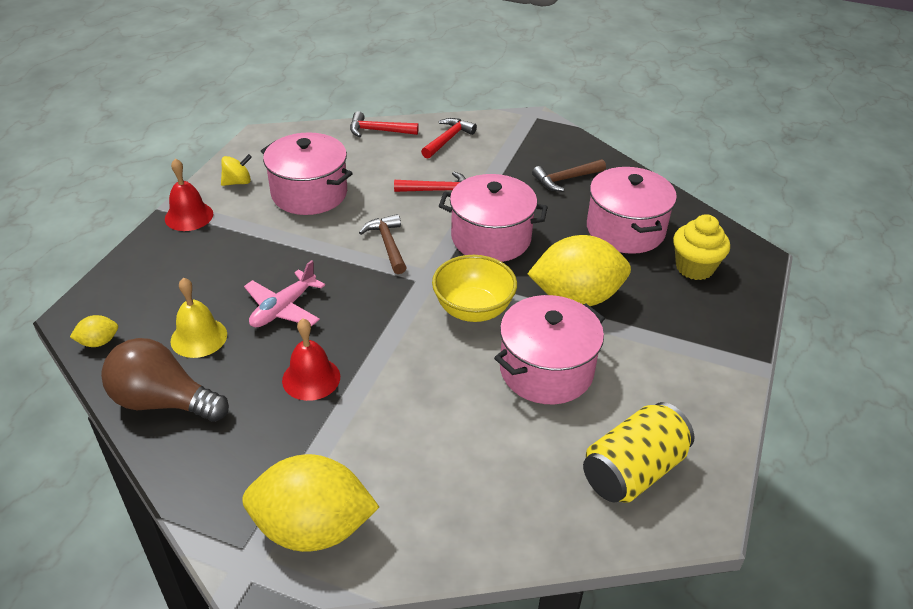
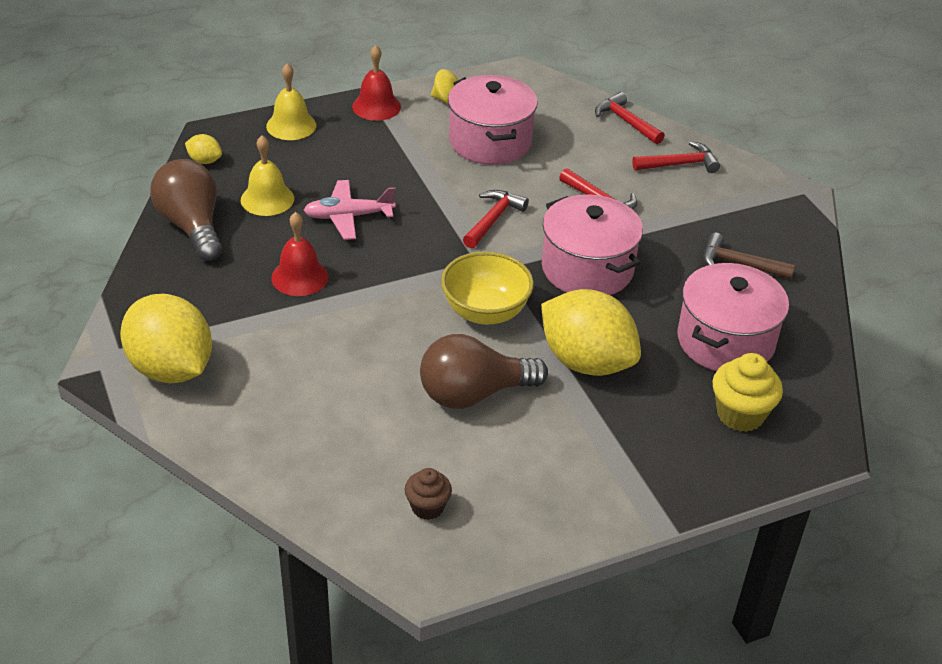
camera: 45 degrees right, 0 degrees up
(137, 269) = (291, 125): none -> yellow bell
(387, 244) = (493, 219): brown hammer -> red hammer
(546, 370) = (473, 394): pink pot -> brown light bulb
(633, 471) = (427, 507): yellow can -> brown cupcake

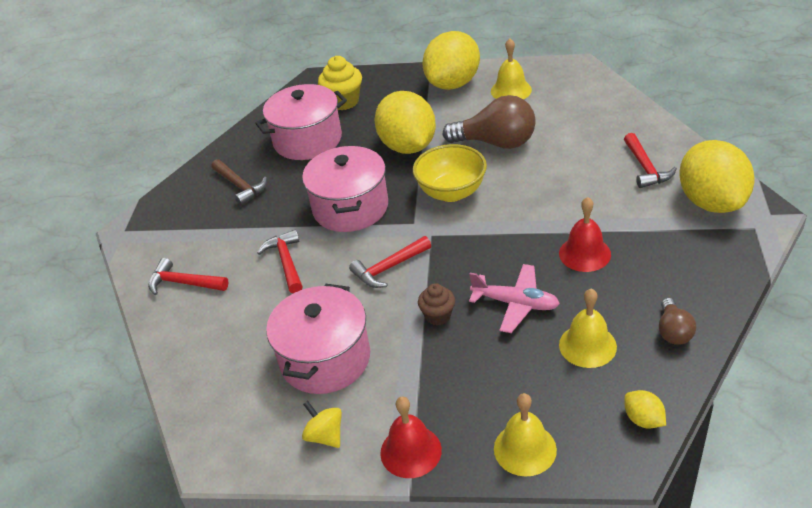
camera: 145 degrees left, 0 degrees up
(192, 226) = (673, 331): brown light bulb -> brown light bulb, size x0.53
(427, 507) = (561, 93): brown cupcake -> brown cupcake (438, 316)
(507, 495) = (511, 90): none -> yellow bell
(606, 488) = (453, 83): none -> yellow lemon
(625, 121) = (176, 347): red hammer -> red hammer (646, 168)

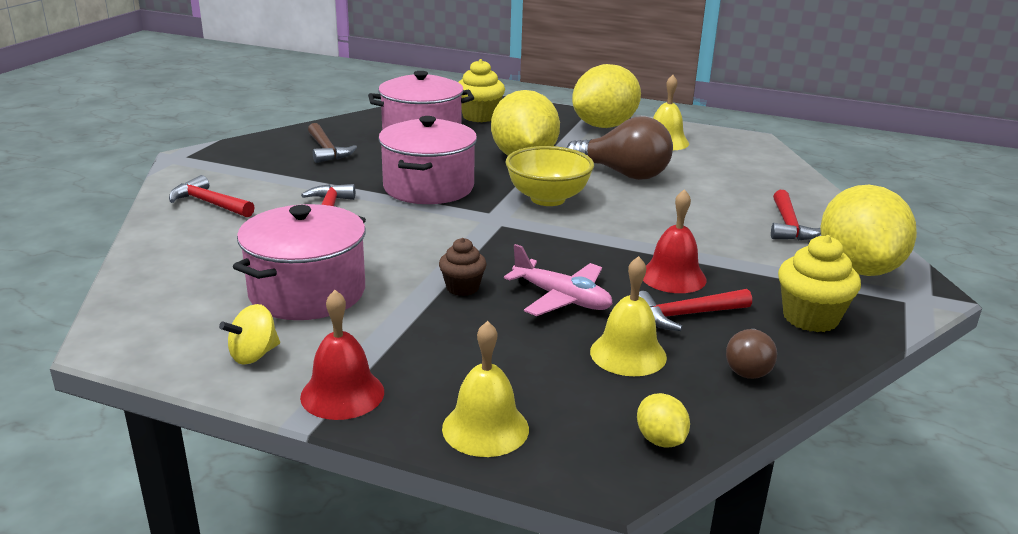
camera: 10 degrees right, 15 degrees down
(325, 436) = (254, 355): yellow spinning top -> yellow spinning top turned 105 degrees counterclockwise
(388, 268) = (435, 239): red hammer -> red hammer (686, 315)
(696, 267) = (810, 318): none -> yellow cupcake

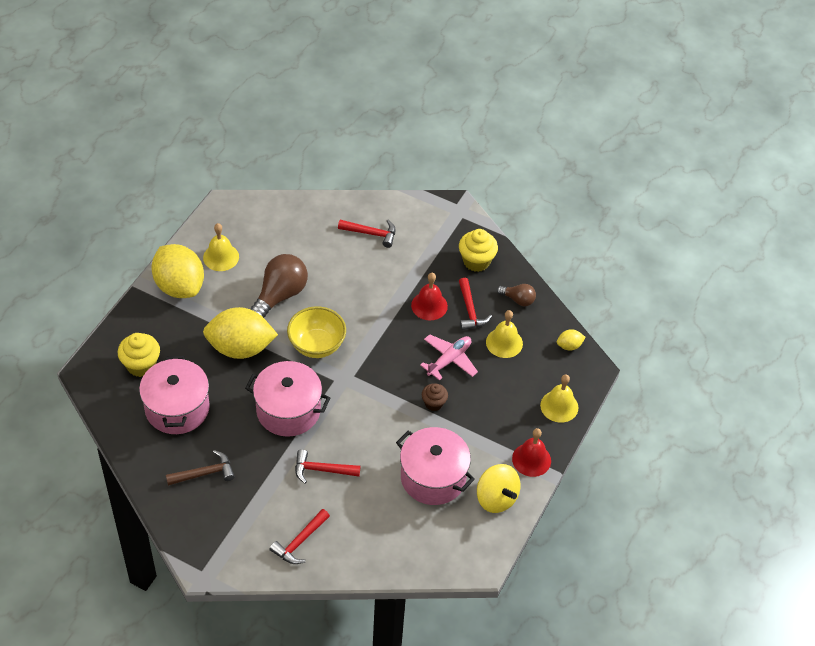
camera: 85 degrees left, 25 degrees up
(254, 355) = (496, 498): yellow spinning top -> yellow spinning top, size x1.59
(858, 268) = (427, 222): yellow lemon -> none

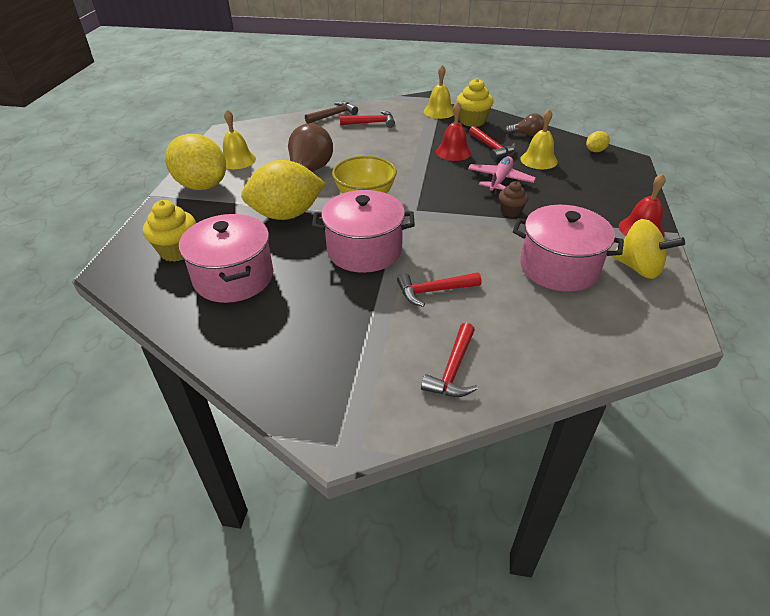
camera: 15 degrees left, 10 degrees down
(205, 473) = (293, 330): brown hammer -> brown hammer (333, 115)
(559, 406) = (626, 188): yellow bell -> yellow bell (439, 111)

